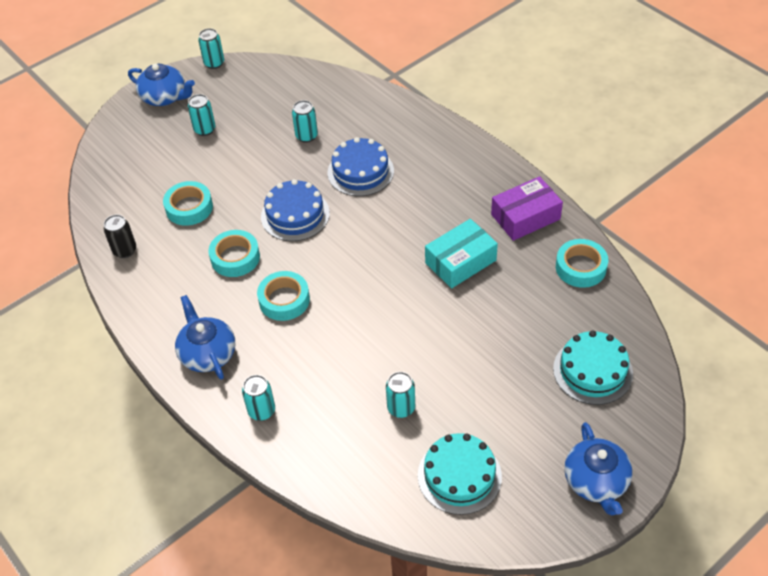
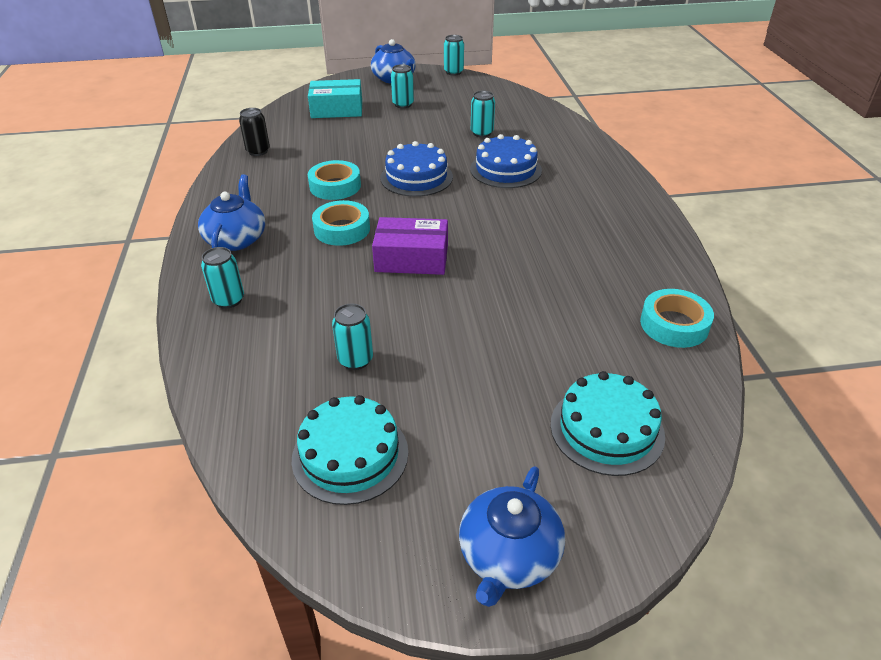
camera: 30 degrees right, 10 degrees down
(189, 208) = (336, 144): turquoise tape -> none
(460, 261) = (539, 267): turquoise box -> turquoise box (337, 109)
(525, 217) = (644, 258): purple box -> purple box (411, 258)

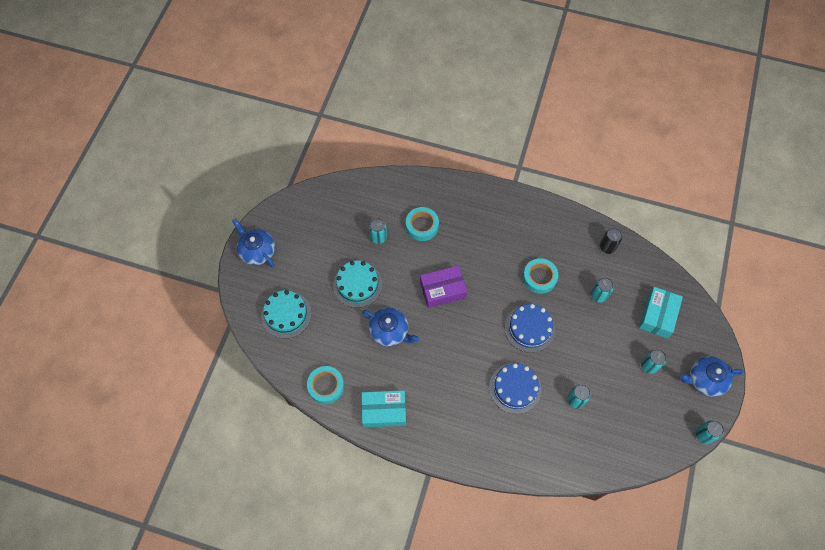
camera: 115 degrees right, 25 degrees up
(228, 300) = (449, 198): turquoise can -> turquoise can (598, 295)
(236, 239) = (502, 212): blue teapot -> blue teapot (390, 331)
(342, 229) = (488, 266): turquoise tape -> turquoise tape (422, 226)
(350, 455) = (327, 218): turquoise cake -> turquoise cake (357, 284)
(411, 258) = (442, 290): purple box -> purple box turned 45 degrees clockwise
(644, 256) = (384, 411): none -> turquoise box

